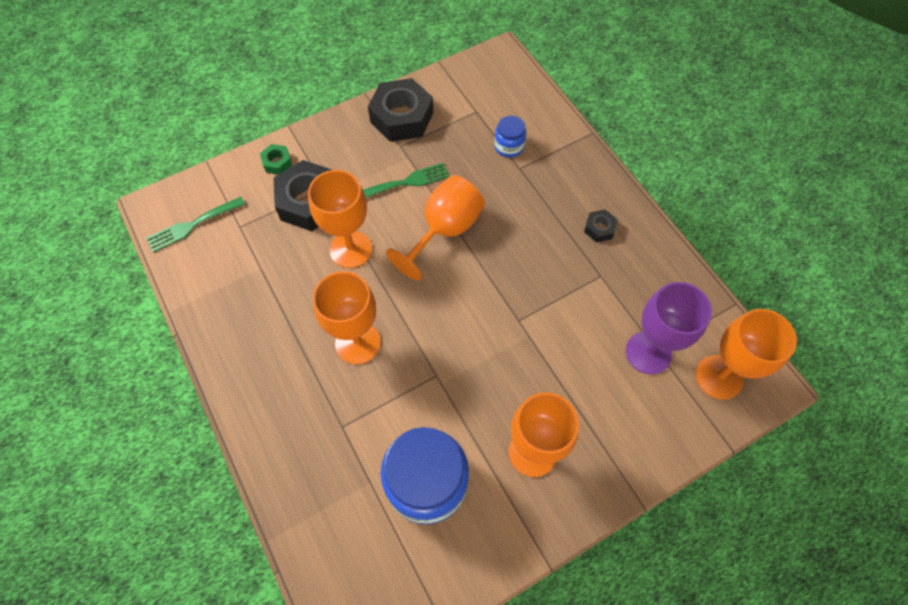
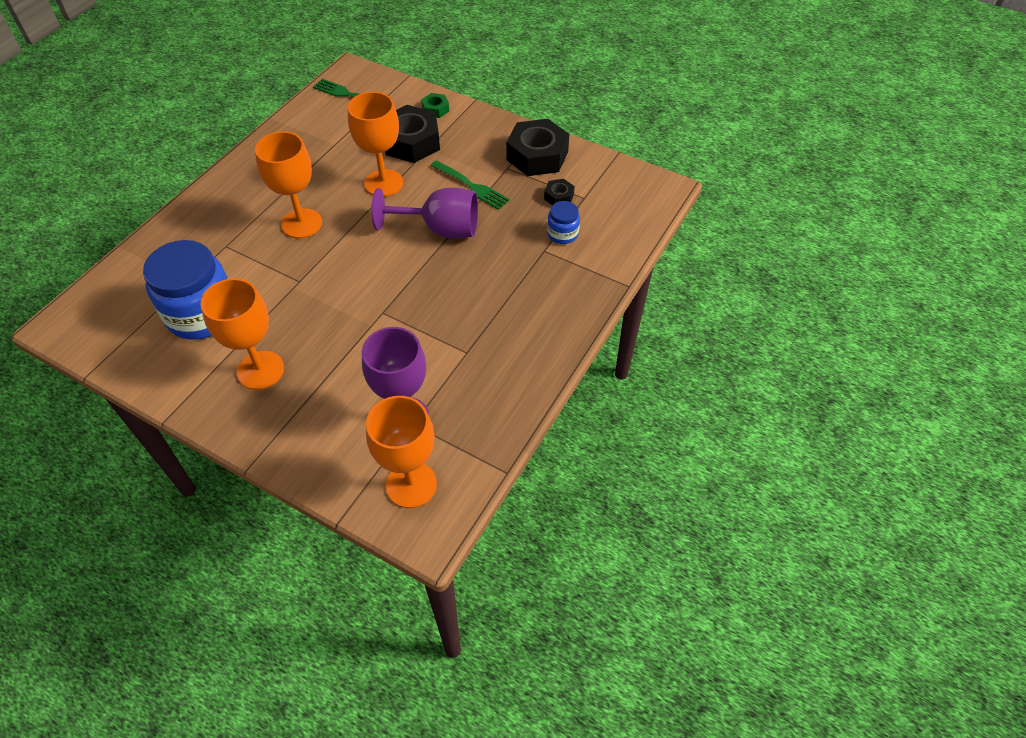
camera: 60 degrees right, 10 degrees down
(444, 230) = (440, 229): orange goblet -> purple goblet
(599, 228) = (518, 332): black nut -> black nut (559, 197)

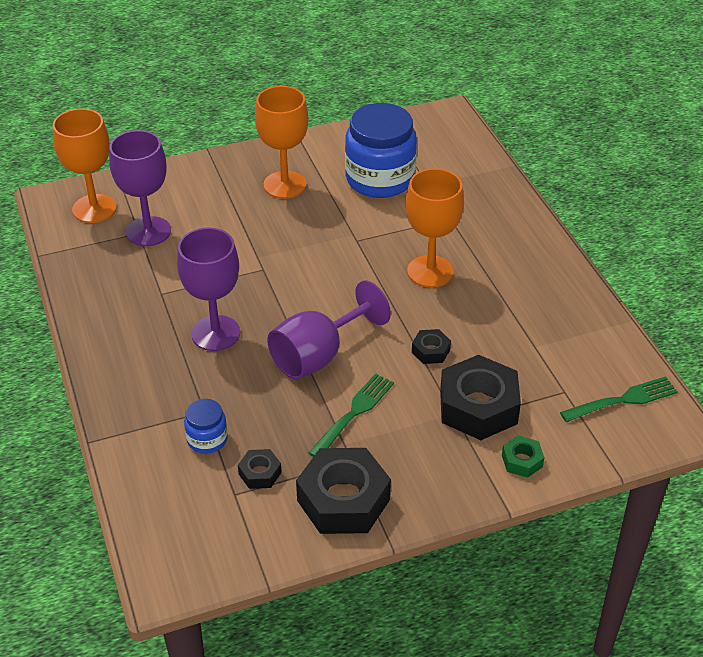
camera: 130 degrees right, 10 degrees down
(383, 183) = (430, 351): orange goblet -> black nut
(471, 186) = (354, 413): green fork -> green fork turned 135 degrees clockwise
(474, 292) = (216, 333): none -> purple goblet

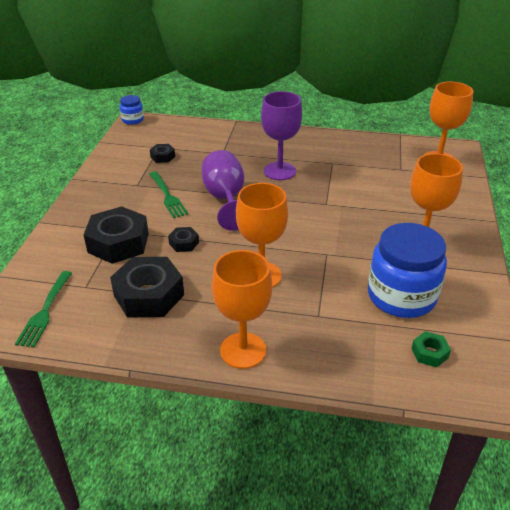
camera: 120 degrees right, 5 degrees down
(148, 231) = (399, 172): purple goblet -> none
(207, 439) = (202, 149): blue jar -> blue jar (132, 120)
(343, 500) = (116, 174): black nut -> black nut (149, 295)
(522, 461) = (61, 241): green nut -> green nut (429, 353)
(532, 245) = (243, 350): none -> orange goblet

